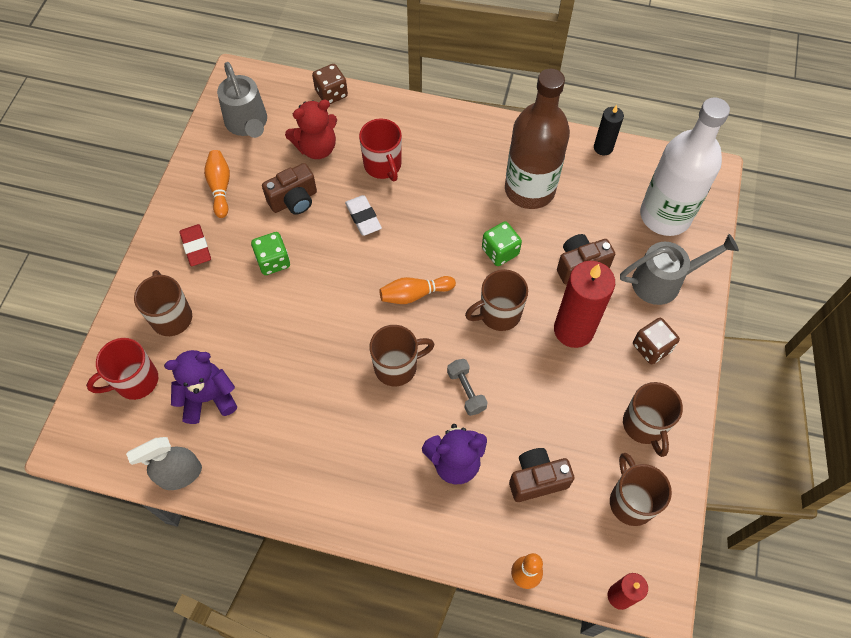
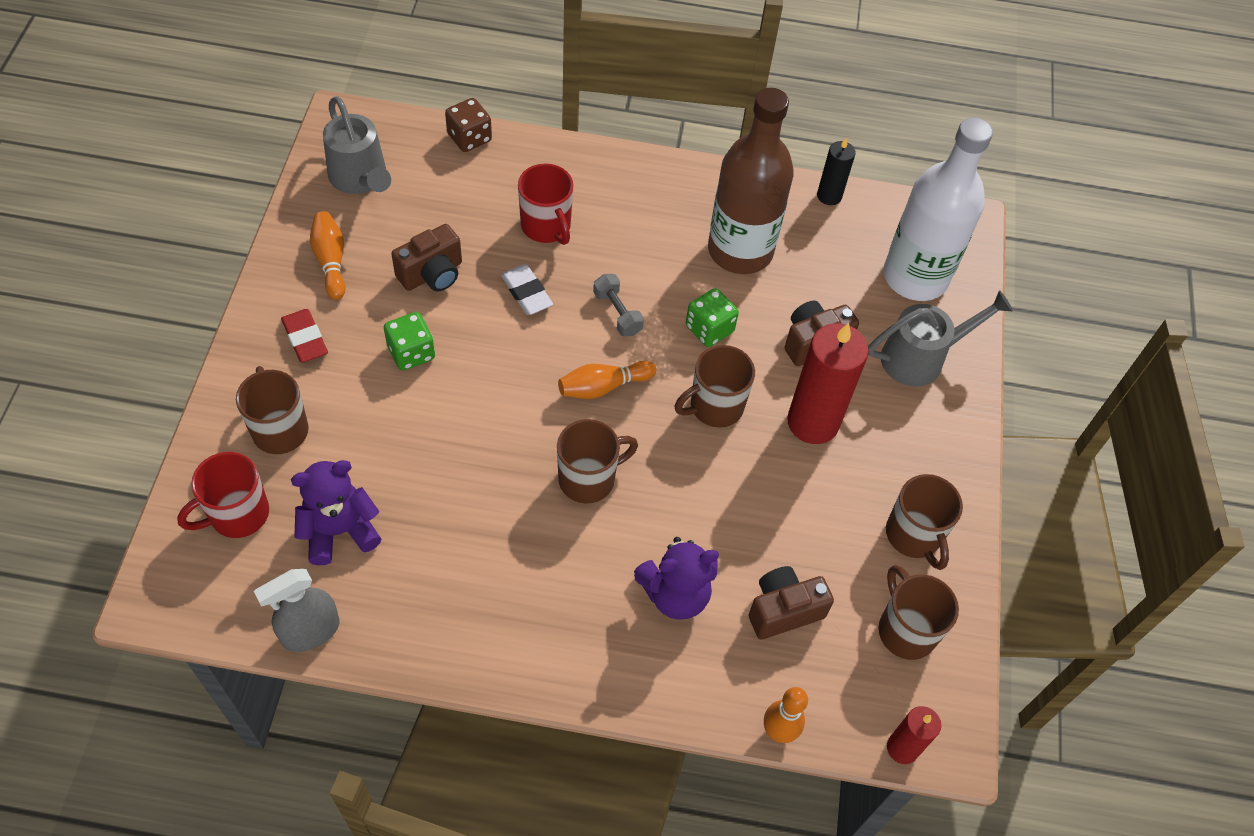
camera: 10 degrees left, 5 degrees down
(317, 148) = (456, 207): red teddy bear -> none
(466, 391) = (682, 505): grey dumbbell -> grey dumbbell (617, 313)
(651, 347) = (913, 439): brown dice -> none

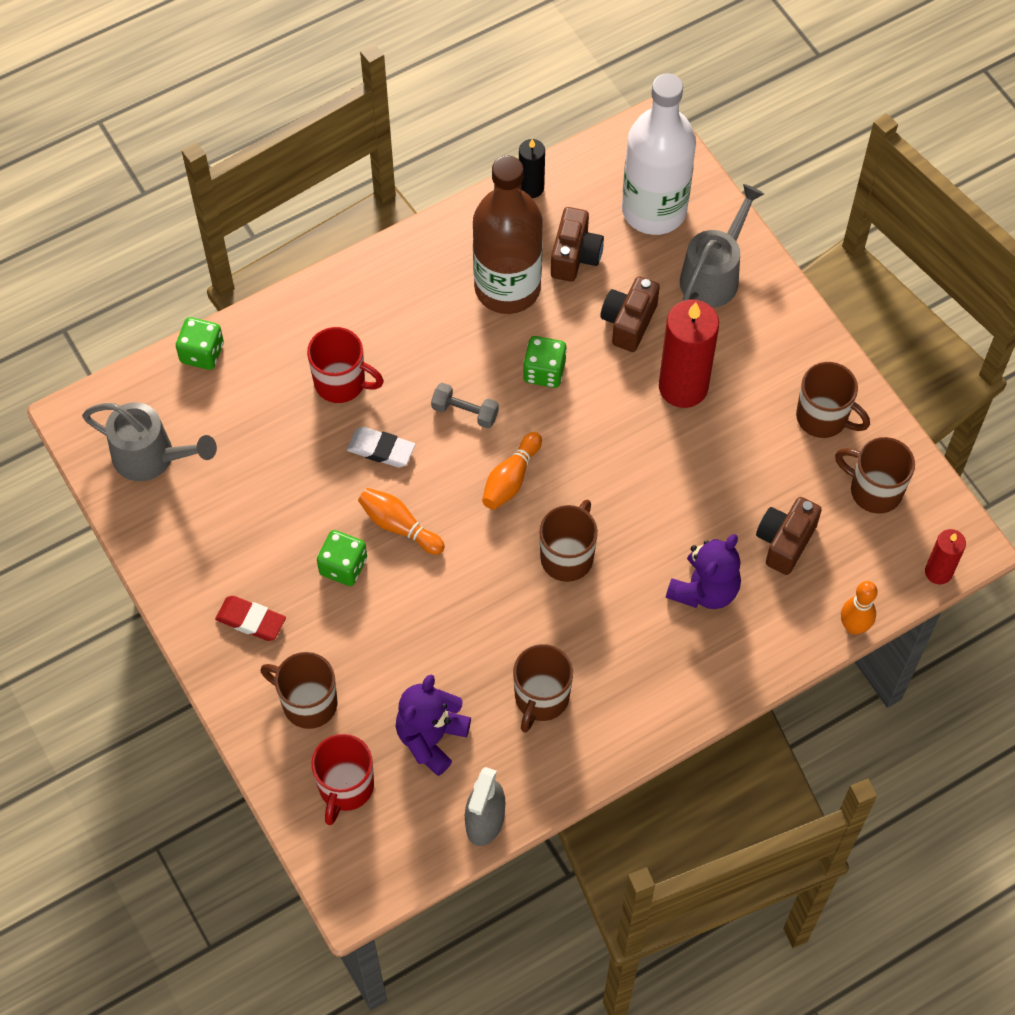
camera: 35 degrees left, 5 degrees up
(331, 261) = (203, 544): orange bowling pin -> orange bowling pin (399, 526)
(432, 274) = (294, 492): brown camera -> brown camera (575, 256)
(469, 138) = (202, 353): brown dice -> green dice
(715, 406) = (604, 430): brown mug -> brown mug (541, 698)

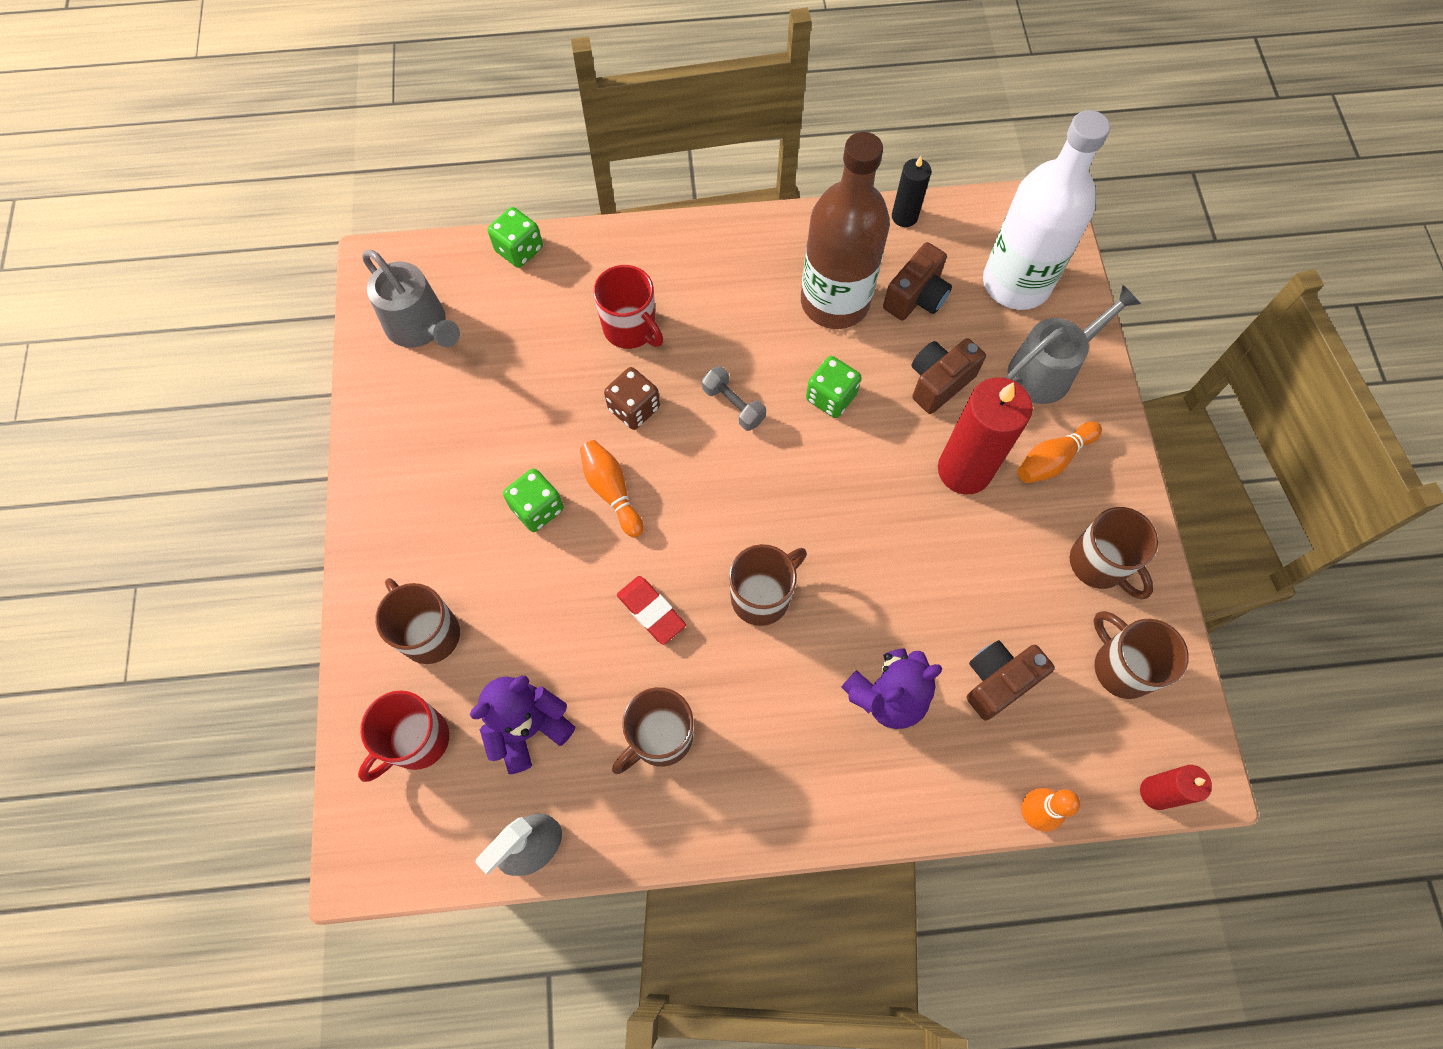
camera: 25 degrees right, 5 degrees up
(251, 620) = (422, 524): red eraser -> red eraser (651, 611)
(381, 449) = (634, 408): white eraser -> brown dice
(511, 479) = (745, 491): orange bowling pin -> orange bowling pin (1053, 459)

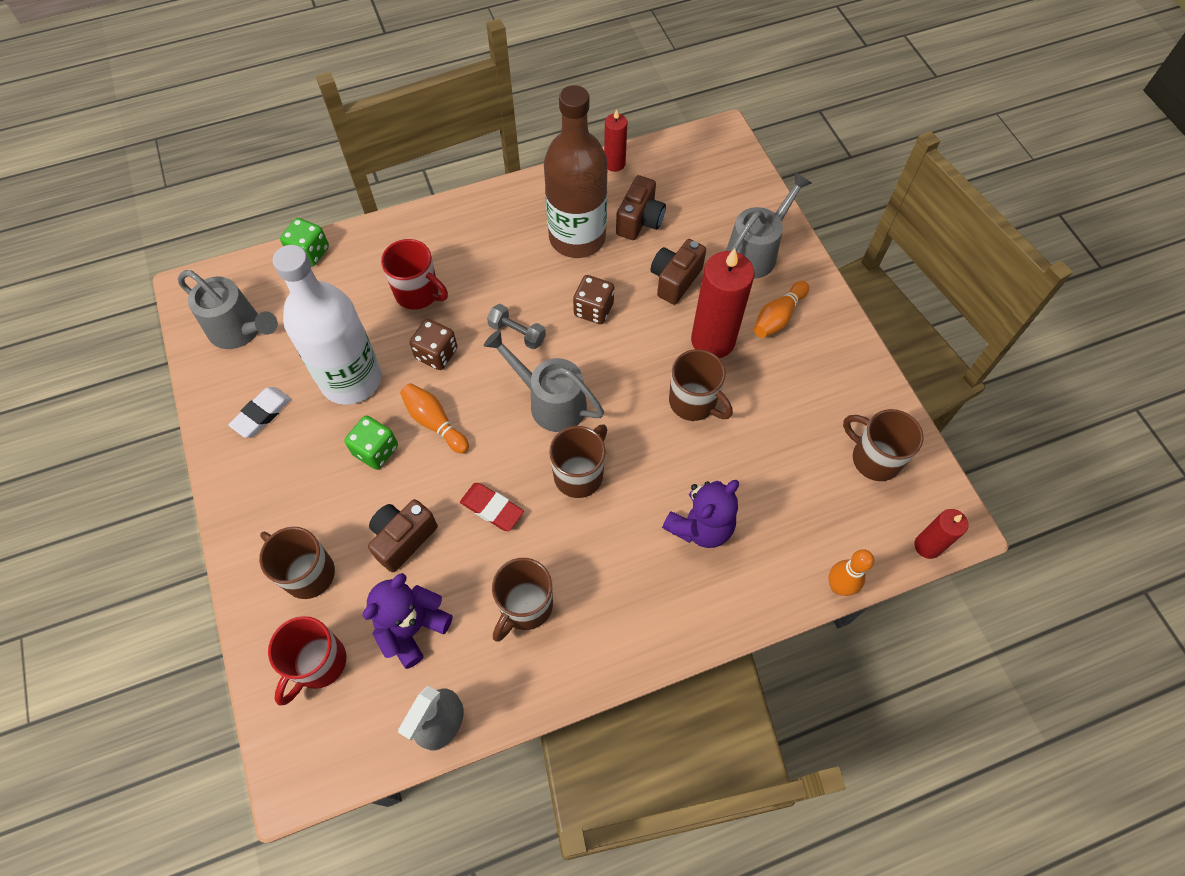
camera: 15 degrees left, 5 degrees down
(421, 433) = (262, 414): none -> white eraser
(750, 499) = (549, 402): none -> grey watering can
(831, 397) = (593, 309): green dice -> brown dice
(904, 216) = (614, 164): black candle -> red candle
(998, 681) = (783, 493): brown camera -> brown camera (403, 539)
(1016, 283) = (713, 194): white bottle -> white bottle (351, 379)
(1099, 564) = (835, 386): brown mug -> brown mug (693, 402)

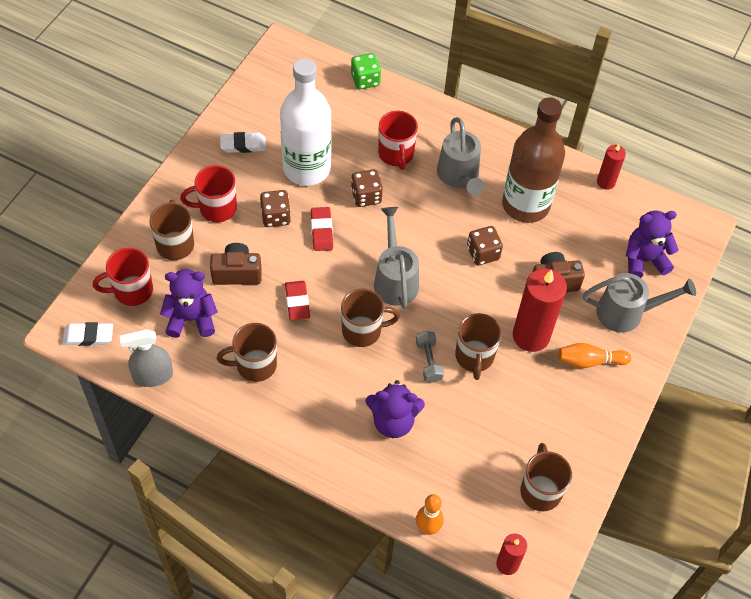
camera: 45 degrees right, 5 degrees down
(241, 330) = (282, 91): grey watering can -> grey watering can (459, 177)
(308, 498) = (216, 208): none -> red mug
(328, 757) = (88, 336): none -> white eraser
(376, 450) = (275, 216): green dice -> brown dice
(435, 422) = (322, 231): orange bowling pin -> red eraser
(517, 333) = (423, 226): grey dumbbell -> grey dumbbell (428, 361)
(640, 221) = (577, 229): brown camera -> none
(717, 199) = (644, 260): none -> purple teddy bear

